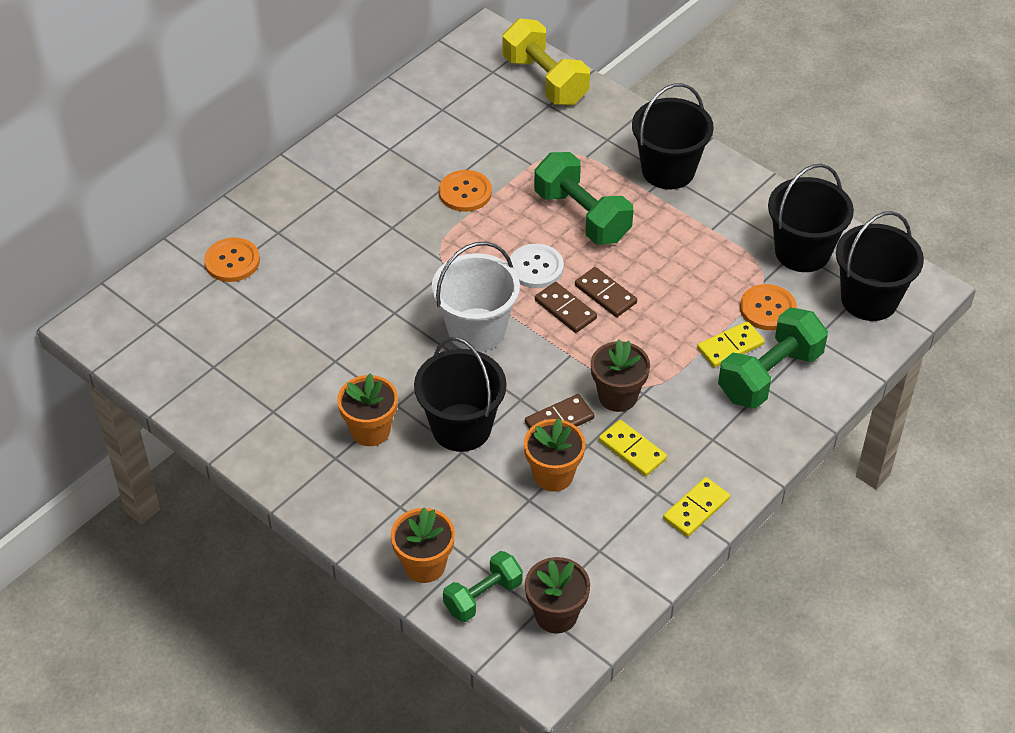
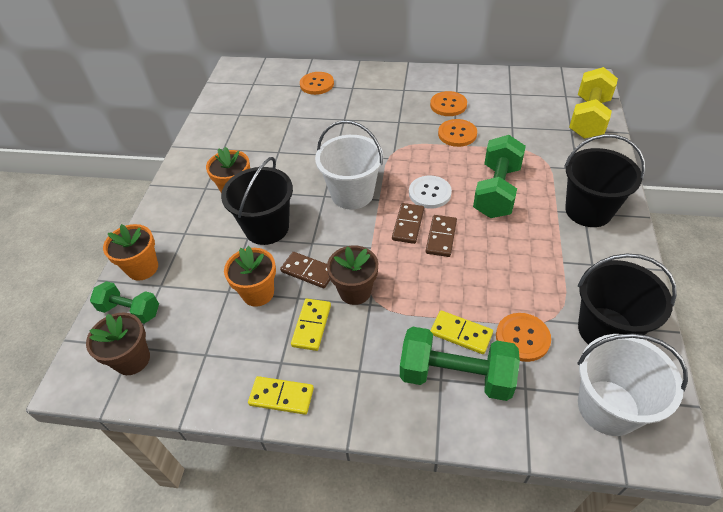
camera: 60 degrees right, 0 degrees up
(407, 169) = (448, 105): none -> orange button
(869, 299) = (608, 407): black bucket -> white bucket

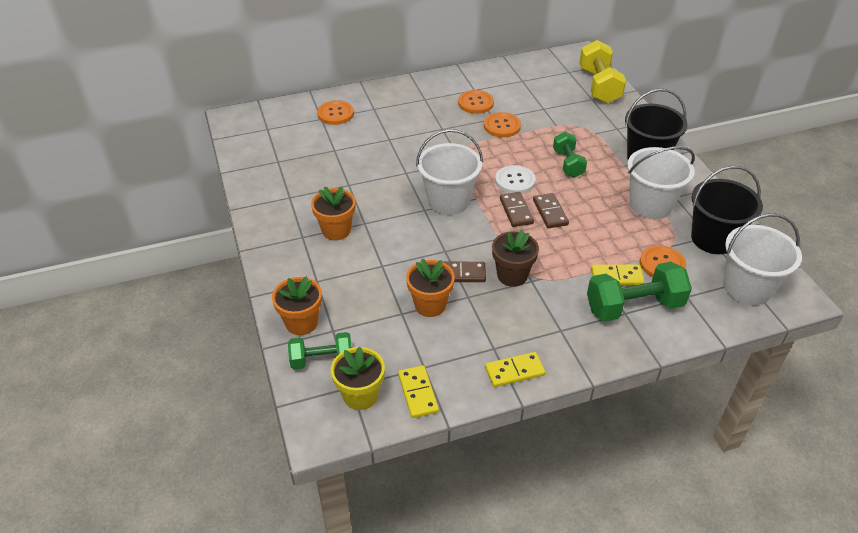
camera: 30 degrees left, 5 degrees down
(132, 359) = (360, 395): brown flower pot -> yellow flower pot
(267, 228) = (393, 252): black bucket -> none
(311, 325) = (497, 313): yellow domino -> yellow domino (418, 393)
(496, 191) = (568, 164): green dumbbell -> green dumbbell, size x0.63
(556, 264) = (650, 205): none -> white bucket

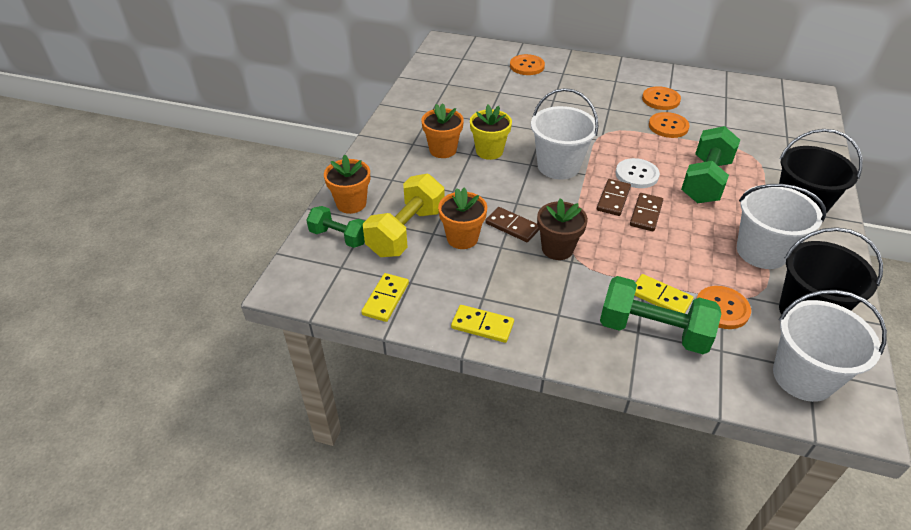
camera: 35 degrees right, 0 degrees up
(360, 395) = (341, 277): yellow flower pot -> yellow flower pot (489, 151)
(568, 164) = (705, 181): green dumbbell -> green dumbbell, size x1.60
(599, 86) = (806, 128): yellow dumbbell -> yellow dumbbell (406, 232)

